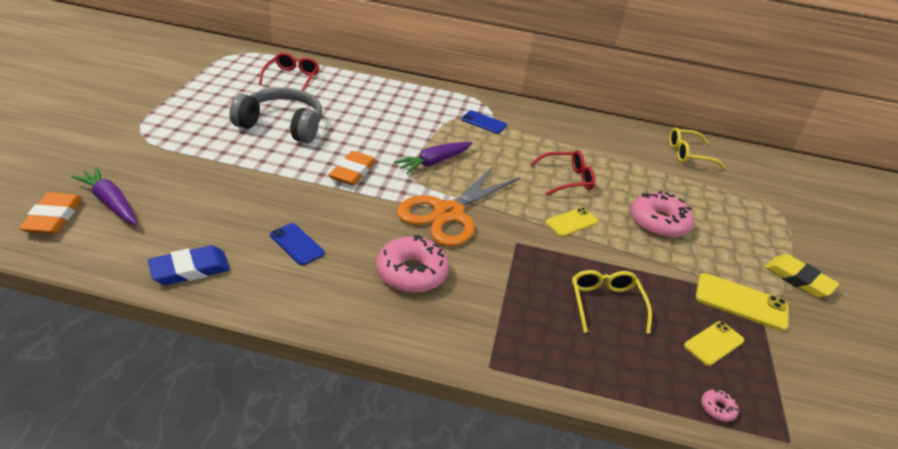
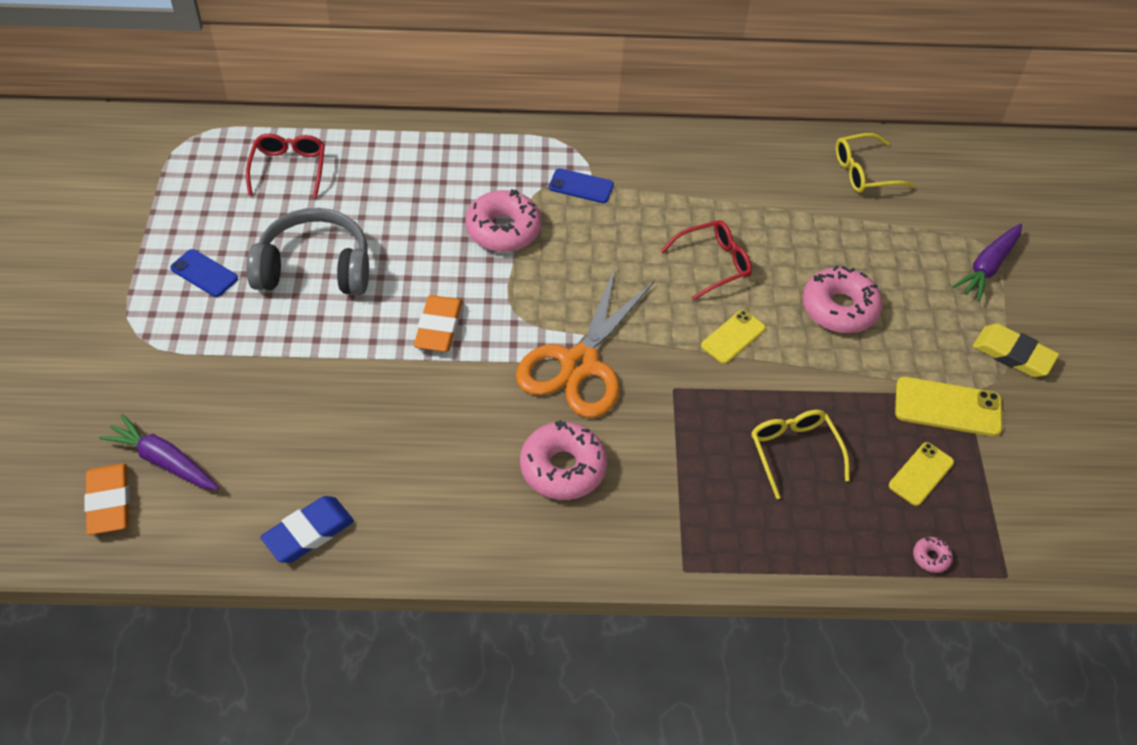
camera: 10 degrees left, 15 degrees up
(297, 244) = (415, 462): blue phone -> blue phone (204, 273)
(421, 132) = (503, 229): none -> pink donut
(434, 162) = (536, 281): purple carrot -> purple carrot (987, 267)

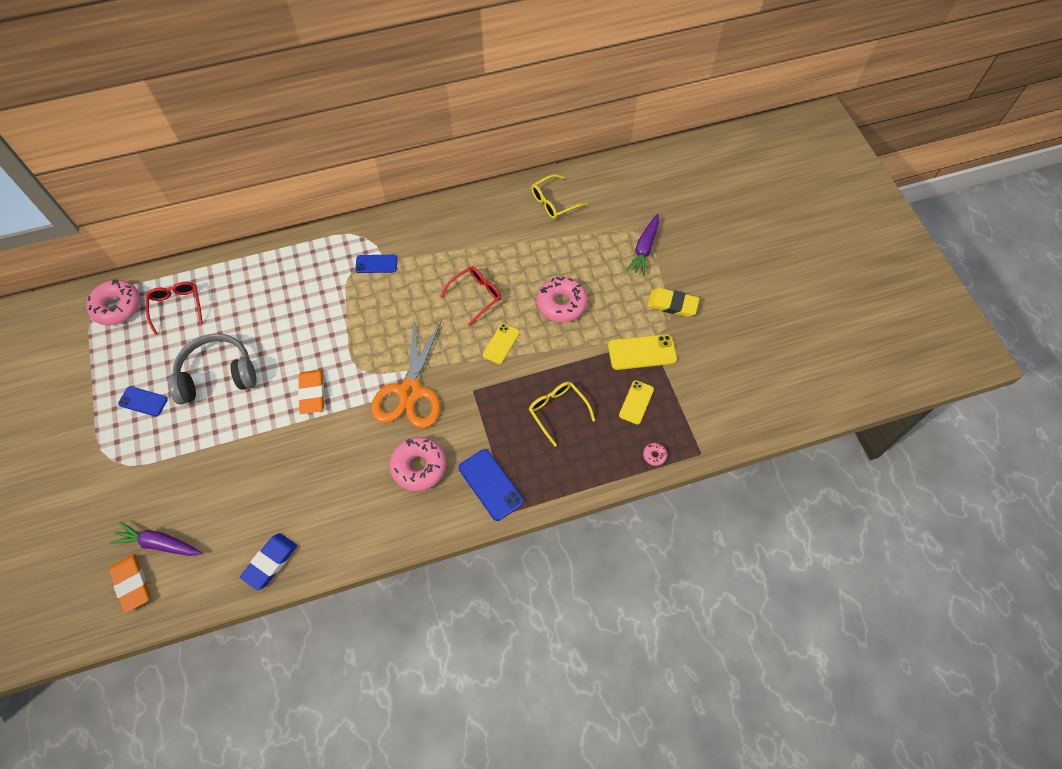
camera: 15 degrees left, 10 degrees up
(503, 229) = (334, 310): pink donut -> pink donut (117, 307)
(663, 524) = (490, 484): none -> blue phone

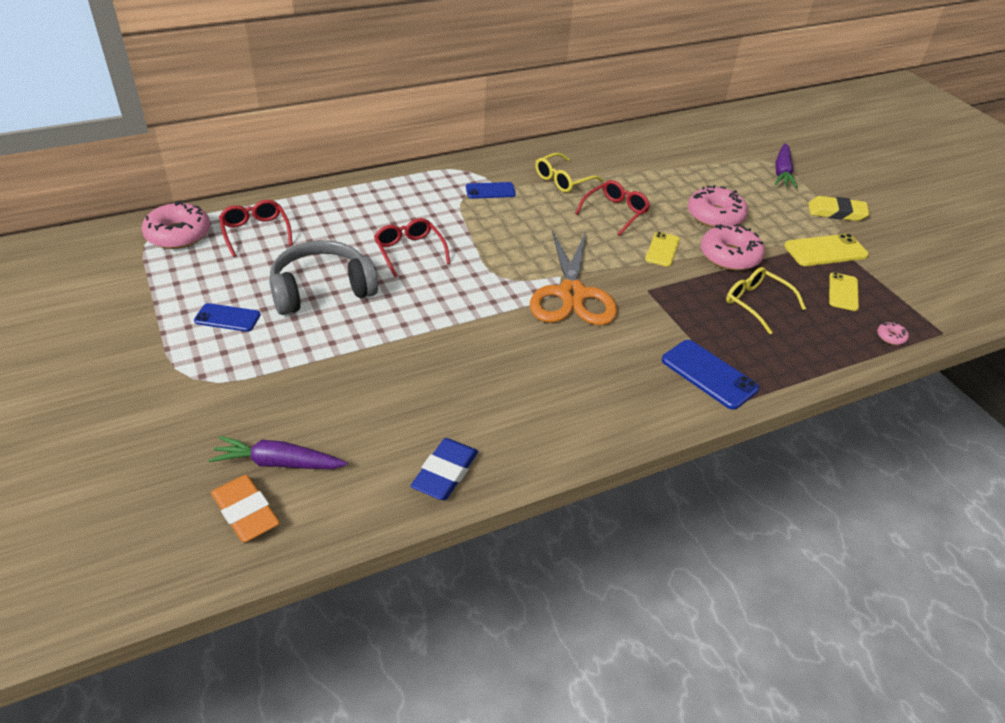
camera: 10 degrees left, 20 degrees down
(293, 335) = (409, 251): none -> red glasses
(312, 393) = (449, 301): orange eraser -> none
(419, 466) = (611, 362): pink donut -> pink donut (730, 256)
(554, 202) = (668, 141): yellow glasses -> yellow glasses (563, 180)

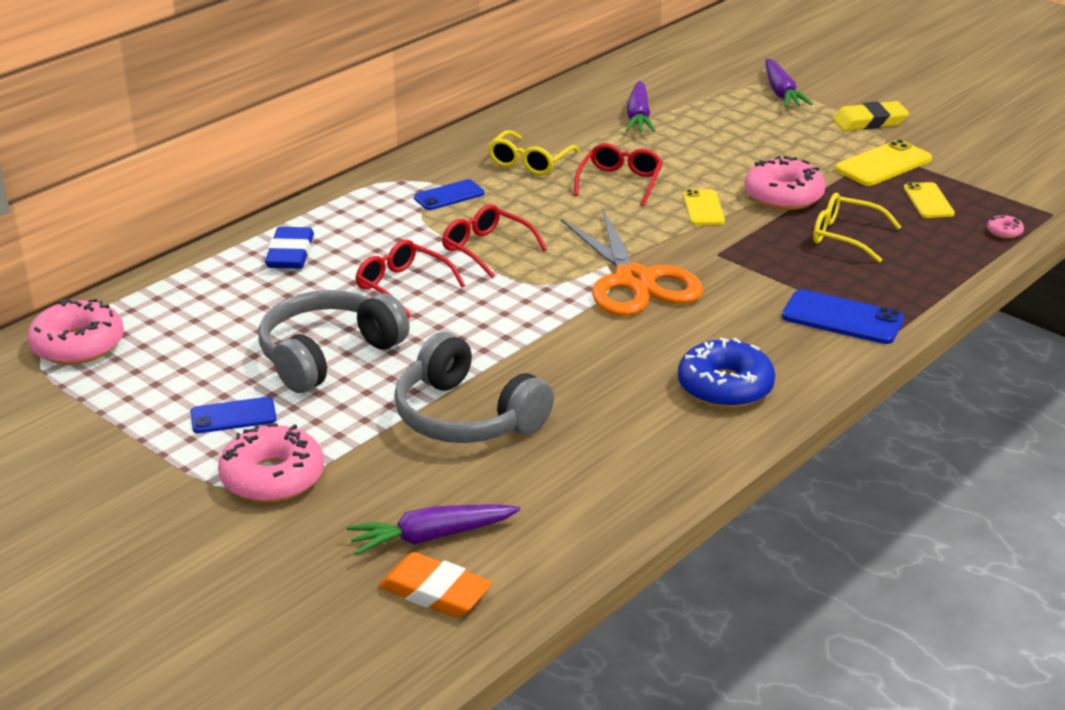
camera: 20 degrees left, 10 degrees down
(256, 232) = (182, 316): red glasses -> red glasses (486, 249)
(376, 369) = (466, 416): none -> grey headphones
(445, 473) = (629, 489): blue eraser -> blue eraser (290, 254)
(578, 406) = (725, 387): none -> blue donut
(663, 165) = (638, 117): none -> purple carrot
(715, 216) = (738, 158): pink donut -> pink donut (272, 477)

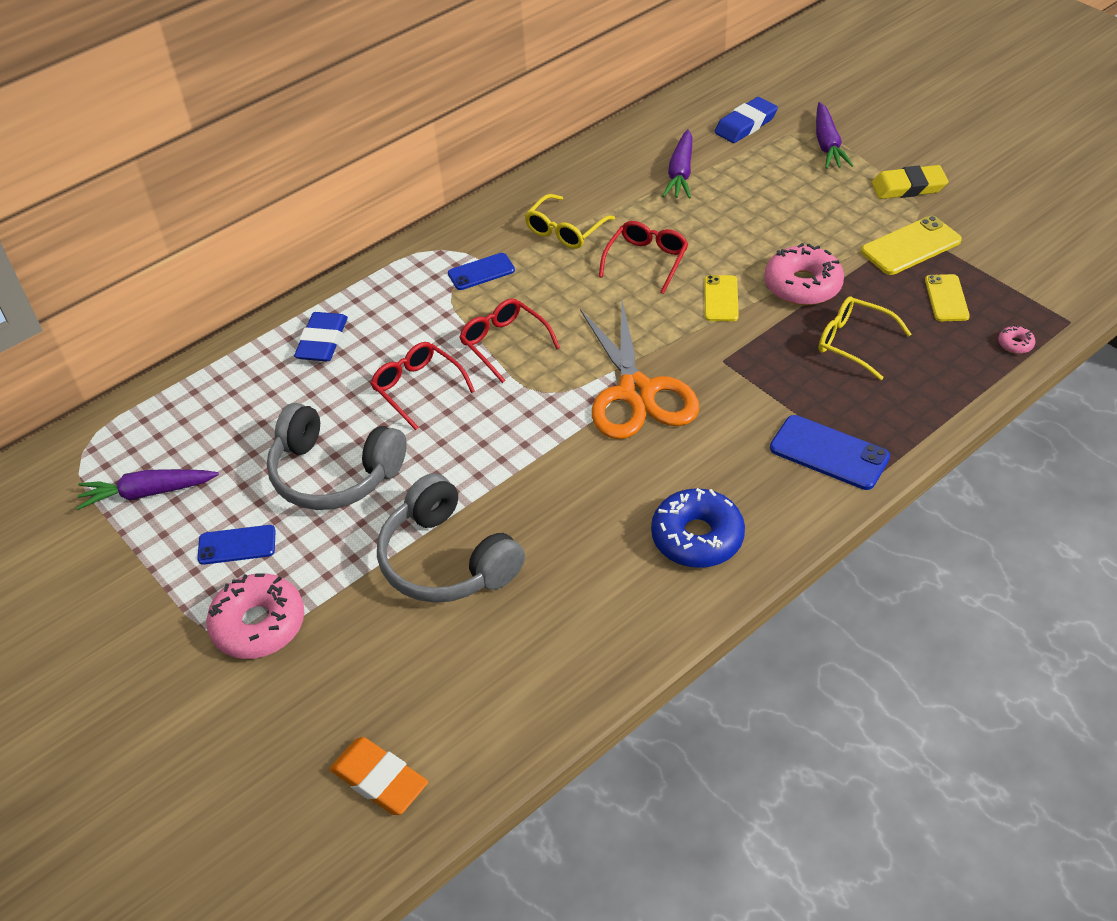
camera: 10 degrees right, 15 degrees up
(78, 345) = (115, 447): pink donut -> none
(328, 355) = (334, 473): grey headphones -> grey headphones turned 120 degrees counterclockwise
(431, 537) = (388, 710): purple carrot -> purple carrot (148, 493)
(695, 80) = (745, 124): none -> blue eraser

